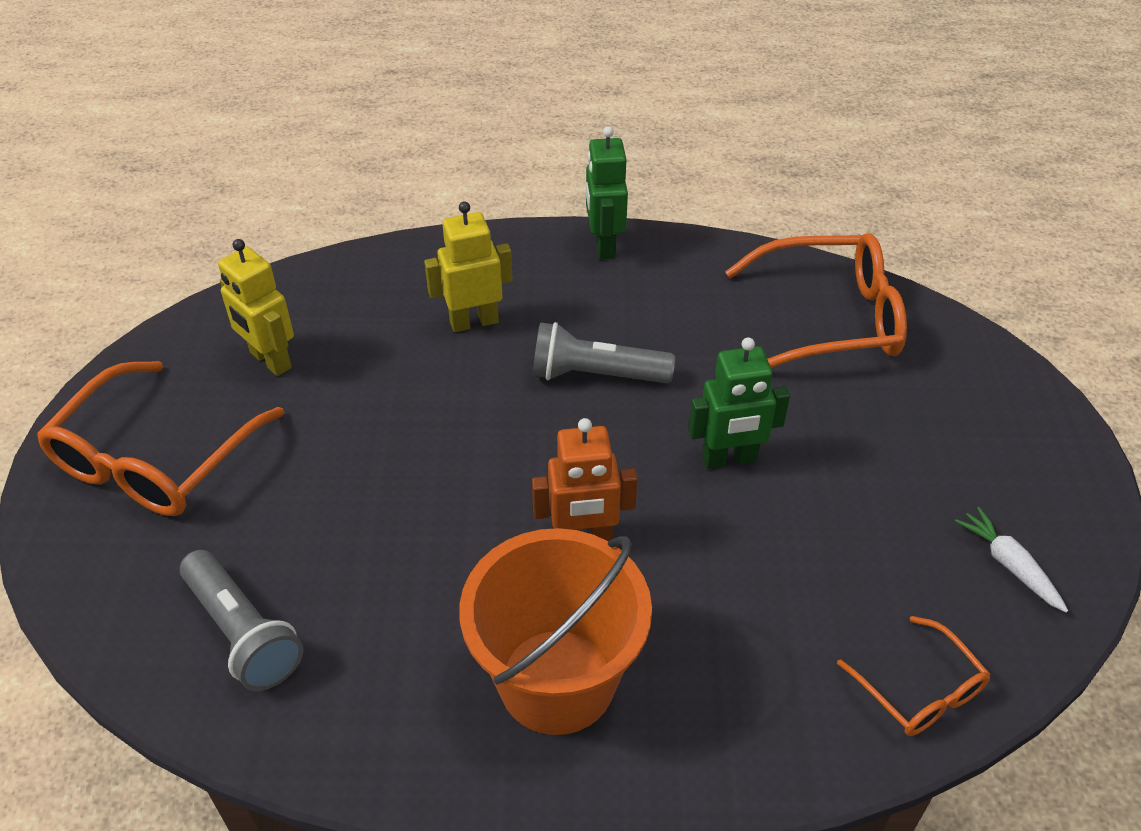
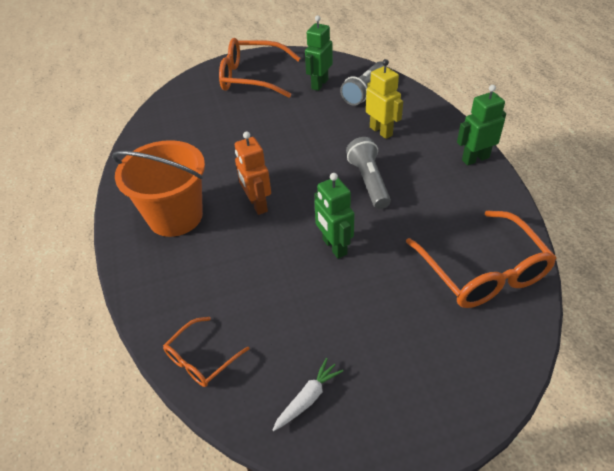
camera: 75 degrees right, 0 degrees up
(243, 633) = (177, 126): grey flashlight -> grey flashlight (364, 91)
(270, 360) = (319, 84): yellow robot -> green robot

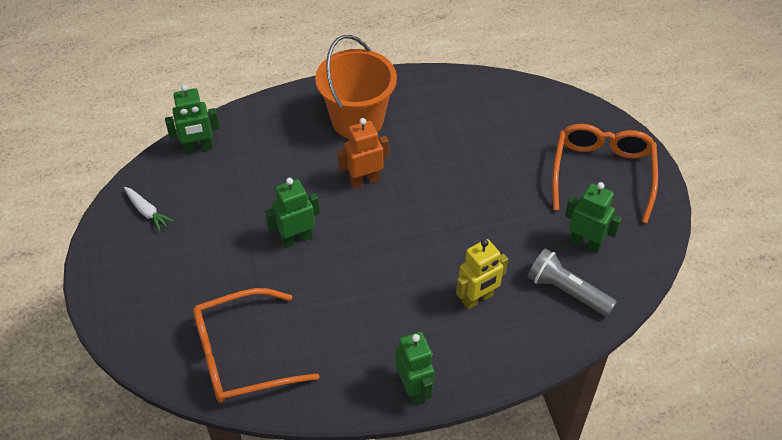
camera: 90 degrees right, 5 degrees up
(202, 358) = (198, 148): orange glasses -> green robot
(369, 181) = (386, 276): grey flashlight -> none

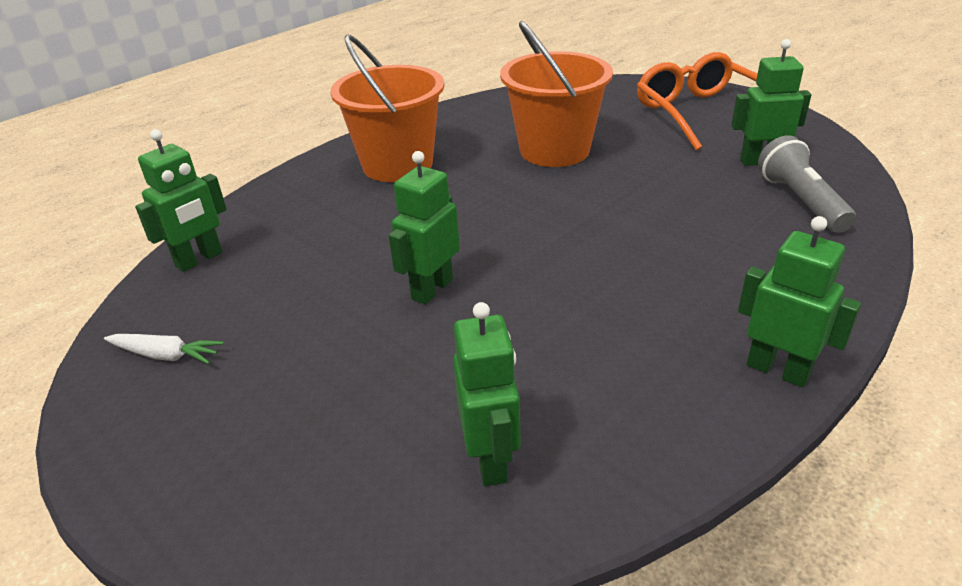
camera: 30 degrees left, 15 degrees down
(242, 355) = (491, 459): orange glasses -> green robot
(364, 180) = (461, 205): orange robot -> none
(464, 159) = (554, 150): none -> orange bucket
(477, 299) = (723, 247): yellow robot -> none
(567, 291) = (801, 201): grey flashlight -> grey flashlight turned 75 degrees clockwise

